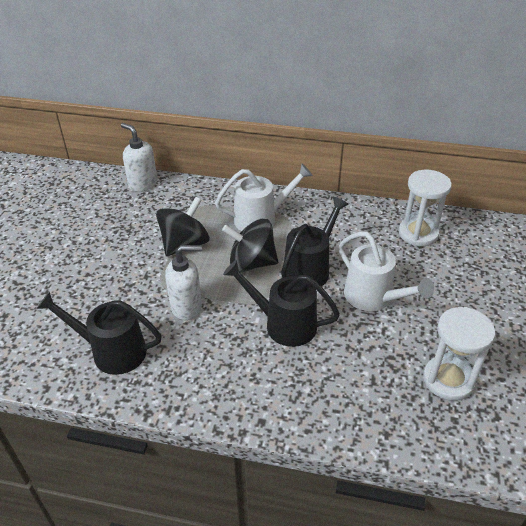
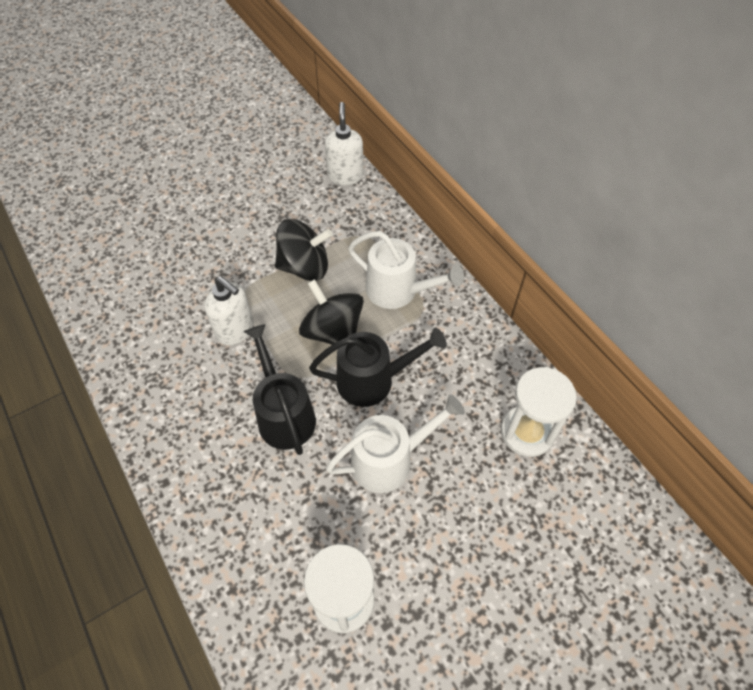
camera: 45 degrees right, 15 degrees up
(112, 351) = (144, 324): black watering can -> none
(373, 297) = (389, 460): white watering can -> white watering can turned 120 degrees counterclockwise

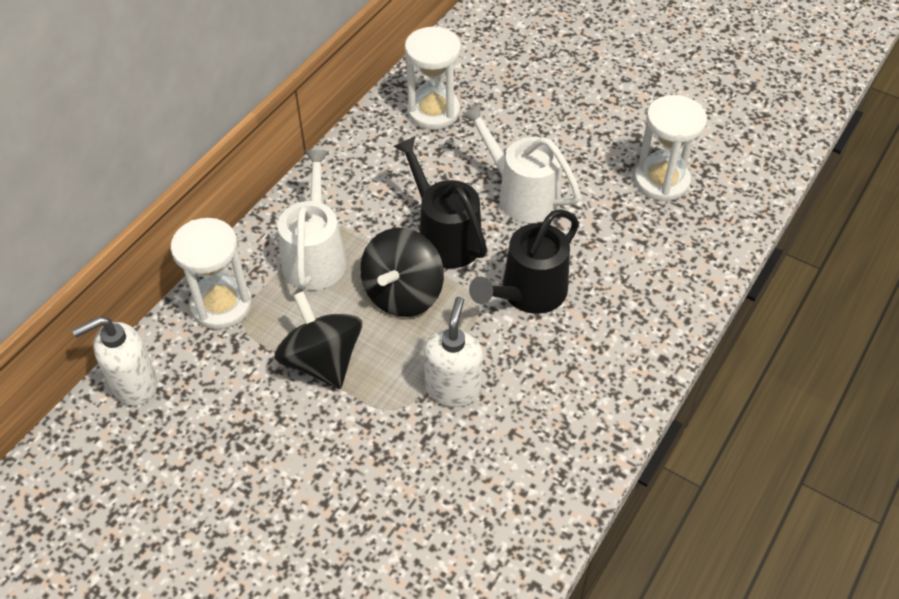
camera: 115 degrees left, 5 degrees down
(383, 229) = (221, 305): none -> white hourglass

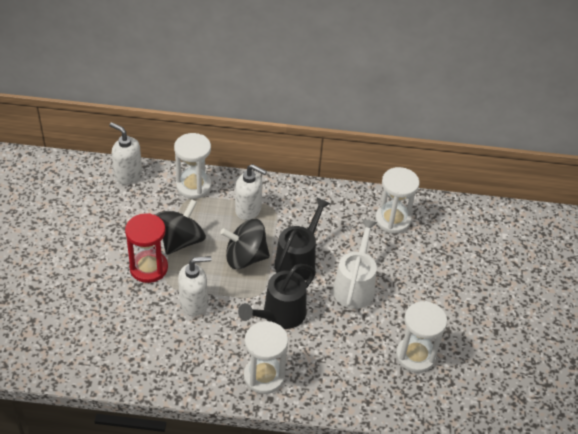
camera: 60 degrees right, 5 degrees down
(315, 256) = (248, 210): white watering can -> white soap dispenser
(351, 423) = (148, 268): none -> red hourglass
(528, 293) = (279, 315): black watering can -> black watering can turned 60 degrees counterclockwise
(623, 351) = (264, 376): none -> white hourglass

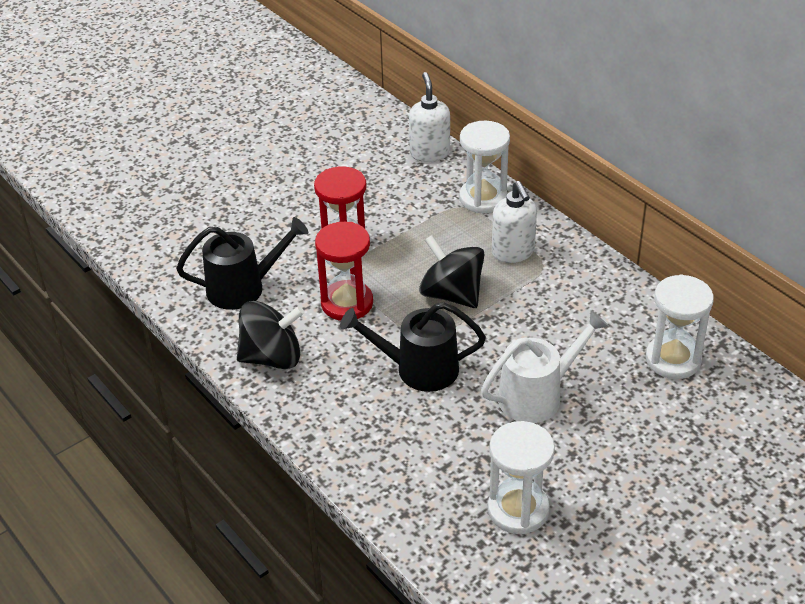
camera: 50 degrees right, 5 degrees down
(181, 241) = (406, 240): black spinning top -> black spinning top (272, 357)
(194, 303) = (347, 303): white soap dispenser -> red hourglass
(264, 376) = (330, 413): white hourglass -> none
(298, 261) = (504, 332): black watering can -> black watering can (243, 288)

